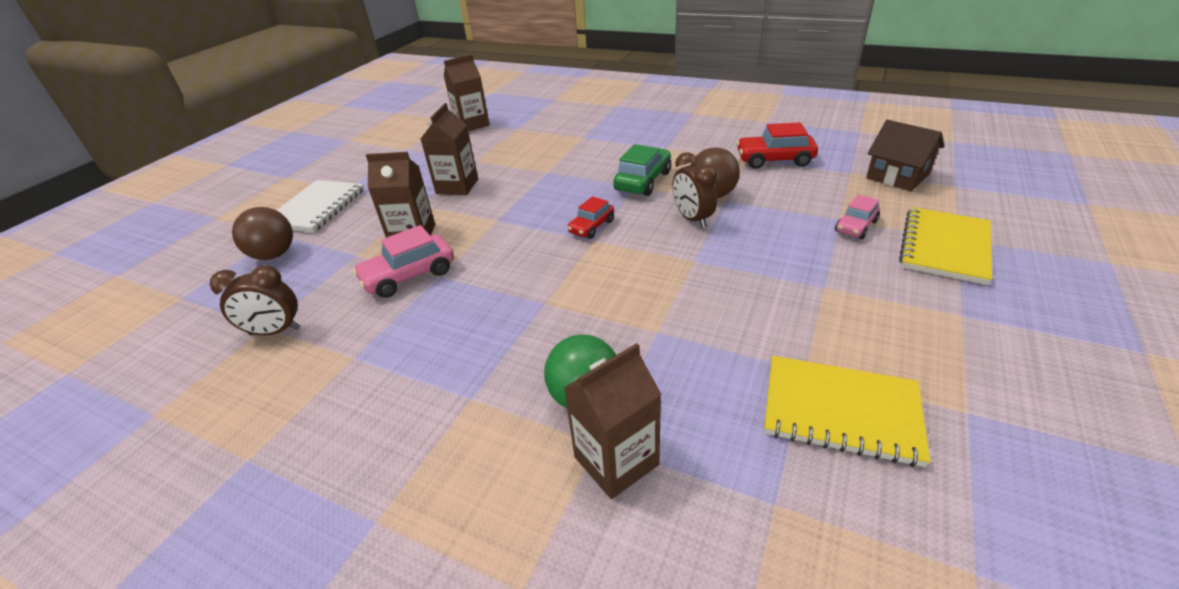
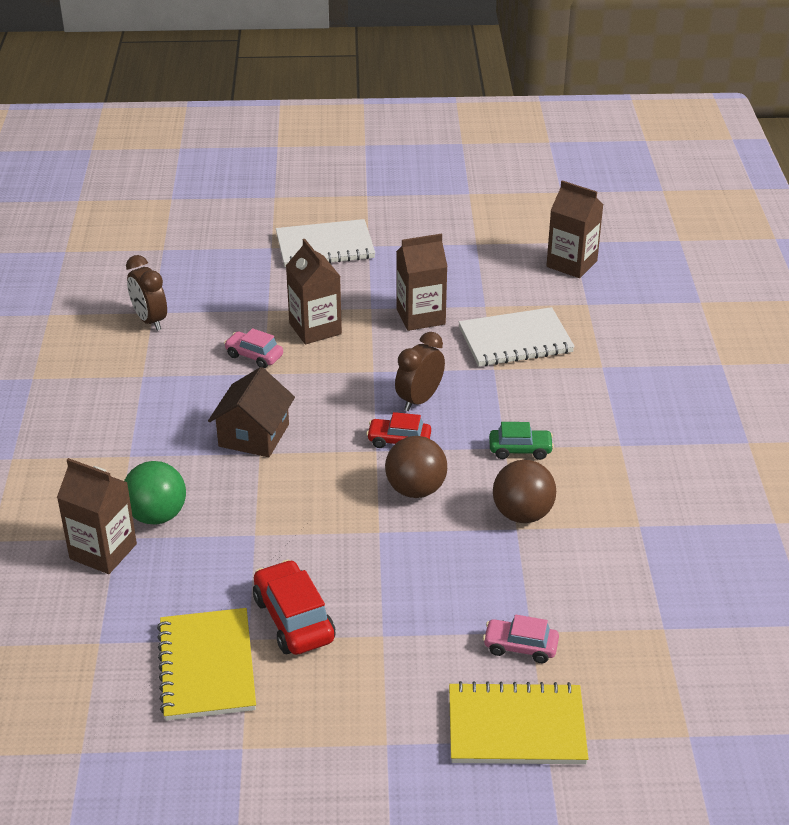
camera: 60 degrees right, 0 degrees up
(274, 255) = (241, 263): brown ball -> brown ball (415, 490)
(409, 276) = (254, 356): pink car -> pink car, size x0.64
(526, 158) = (515, 340): none -> white notebook
(643, 181) = (520, 450): green car -> green car, size x0.64
(692, 219) = (458, 511): brown clock -> brown clock (419, 400)
(774, 160) = (651, 551): red car -> red car (293, 619)
(897, 176) = (681, 675): brown house -> brown house (254, 435)

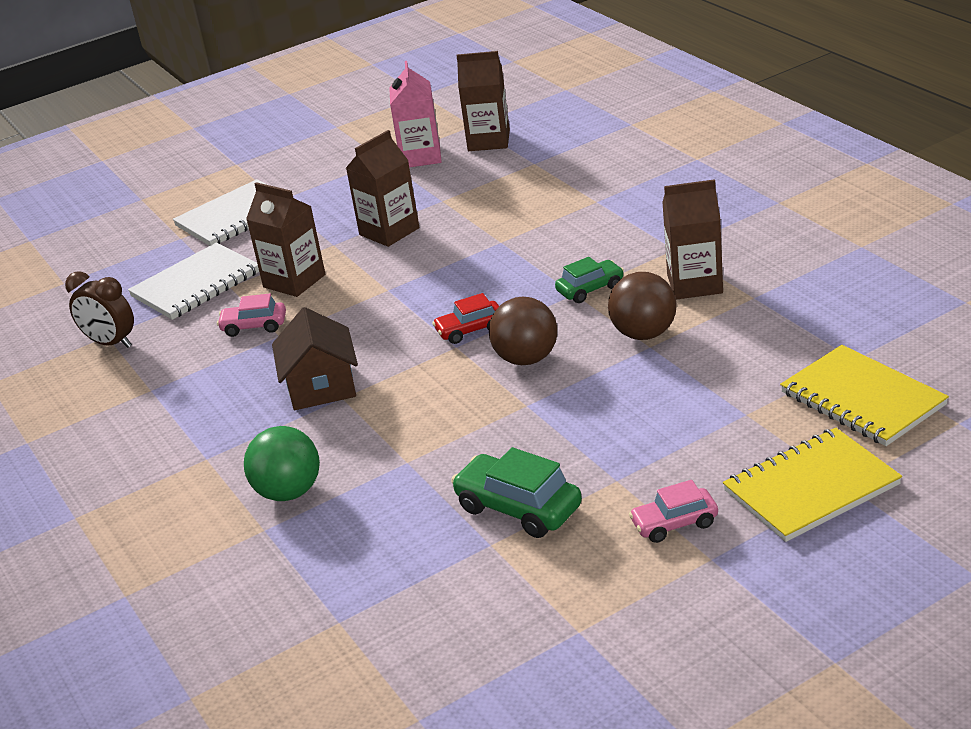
camera: 25 degrees left, 5 degrees down
(103, 551) = (262, 546): brown carton -> brown carton (694, 284)
(206, 667) = (473, 586): yellow notebook -> yellow notebook (862, 399)
(293, 619) = (518, 508): red car -> green car
(419, 400) = (456, 292): brown clock -> none
(506, 254) = (420, 157): none -> pink carton
(515, 340) = (498, 214): white notebook -> white notebook (196, 285)
(520, 647) = (749, 429): pink car -> pink car (674, 524)

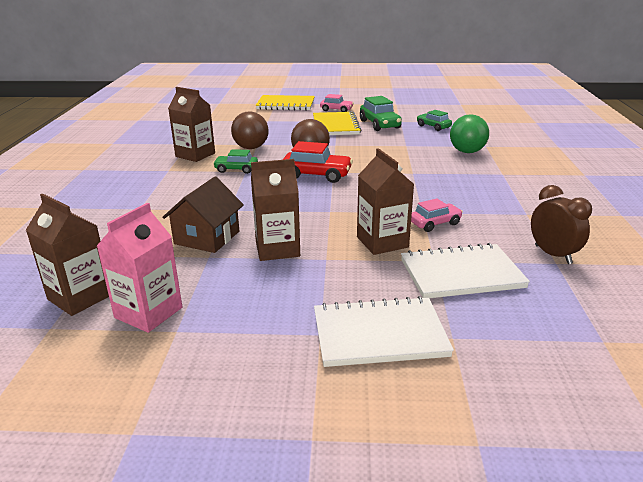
camera: 150 degrees left, 5 degrees down
(254, 326) = (435, 223): pink car -> pink car turned 60 degrees counterclockwise
(321, 386) = (419, 180): brown house -> brown house (207, 237)
(405, 554) = (433, 127): none -> green car
(470, 330) = (316, 175): red car -> red car, size x1.57
(862, 399) = (229, 113): yellow notebook -> yellow notebook (335, 126)

